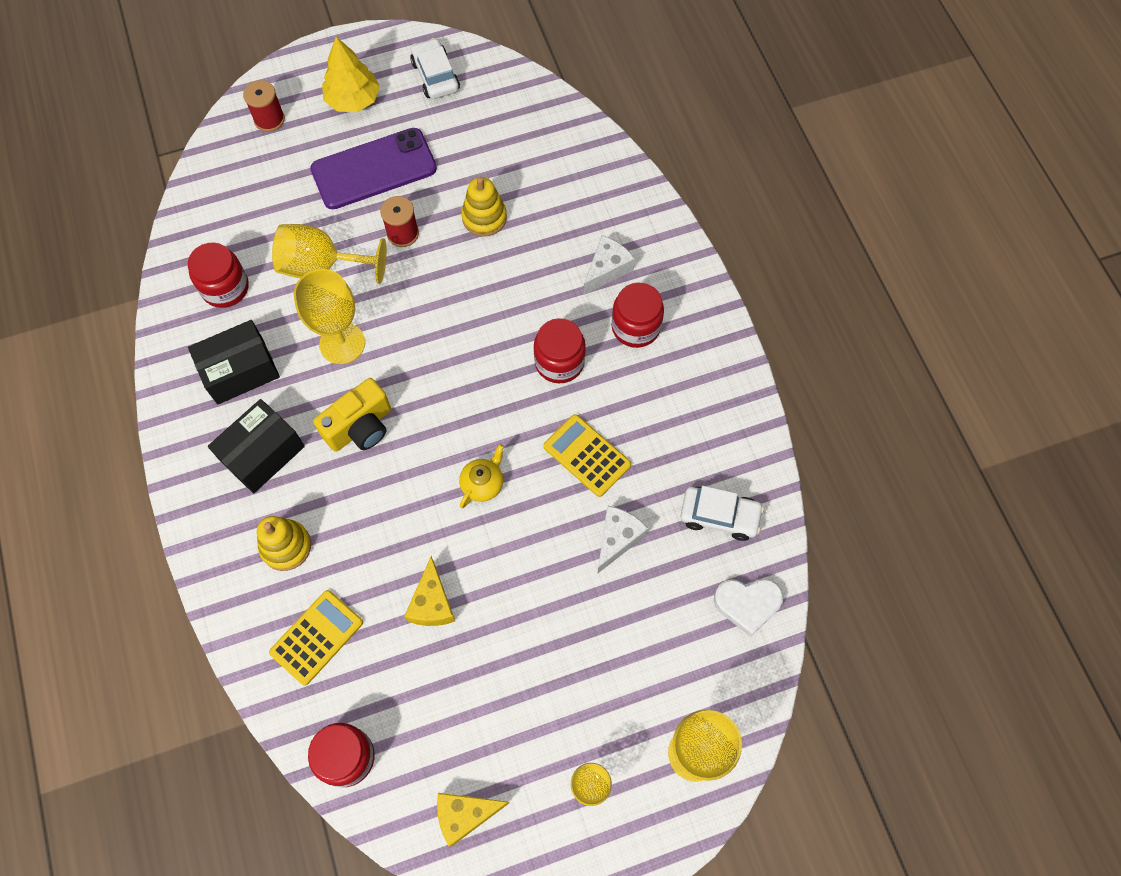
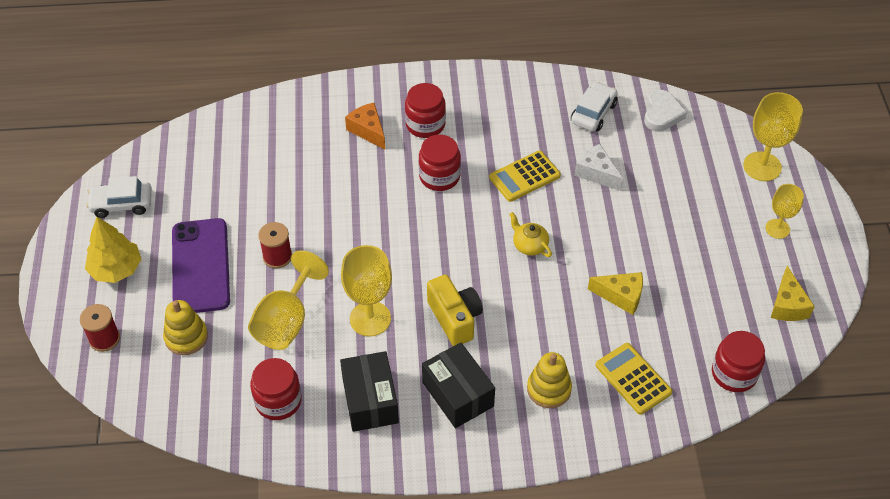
camera: 75 degrees left, 15 degrees down
(484, 217) = (286, 198): yellow stacking toy -> yellow stacking toy (186, 337)
(607, 269) = (368, 130): white cheese -> orange cheese

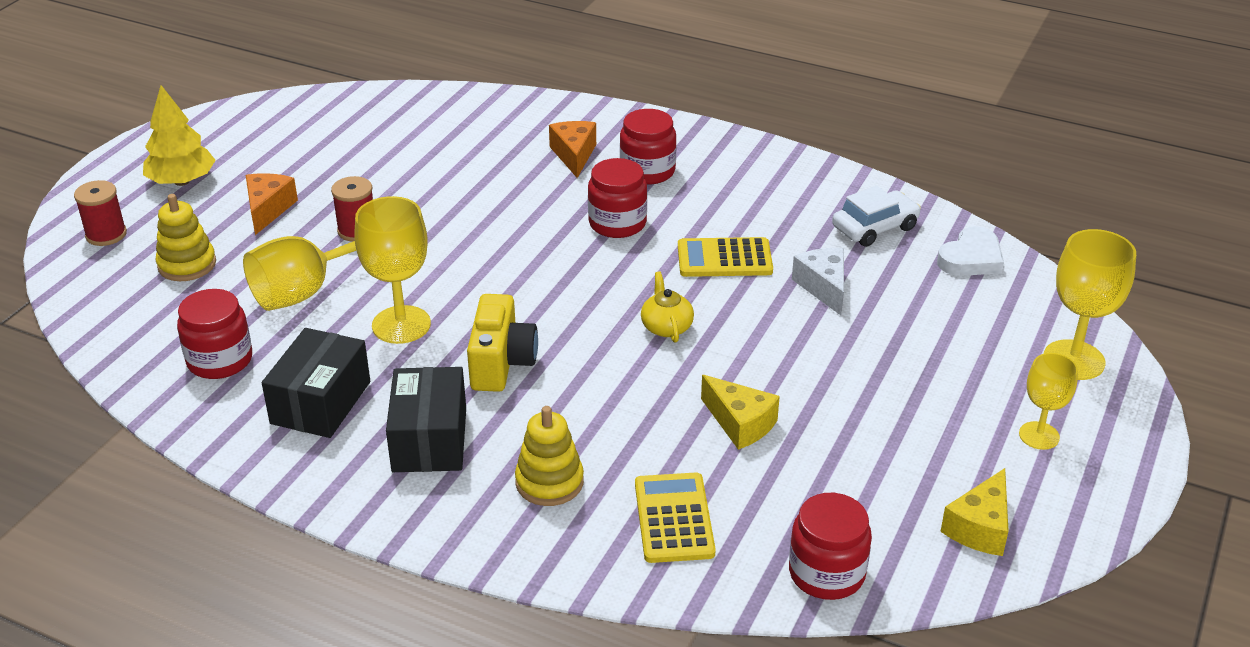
camera: 30 degrees right, 15 degrees down
(122, 204) = (246, 131): white car -> none
(200, 266) = (268, 209): purple phone -> orange cheese

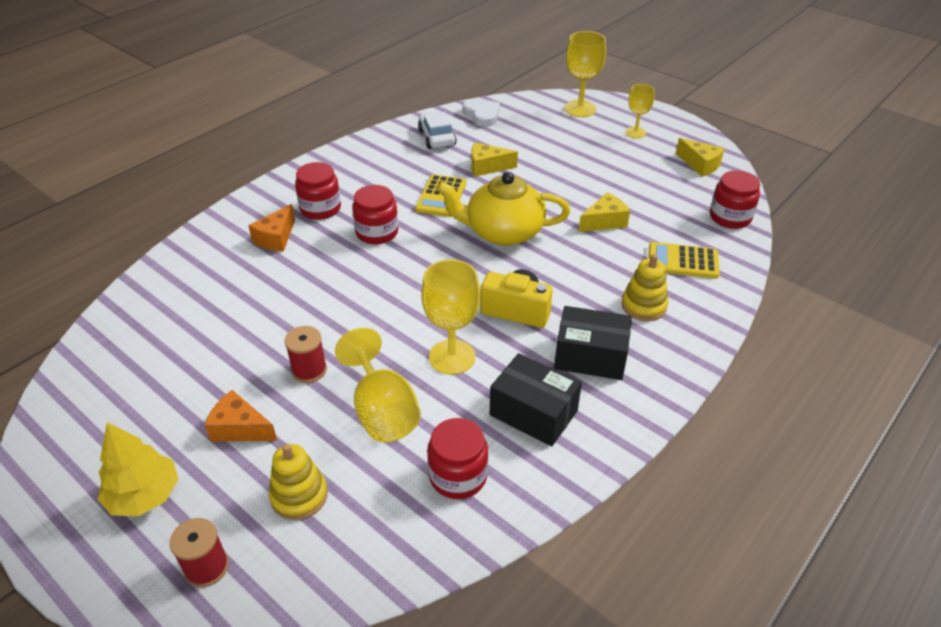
camera: 75 degrees left, 5 degrees up
(574, 155) = (276, 238): orange cheese -> orange cheese turned 75 degrees counterclockwise
(666, 326) = (503, 232): yellow teapot -> yellow teapot, size x2.18
(823, 287) = (487, 167): white cheese -> yellow cheese

